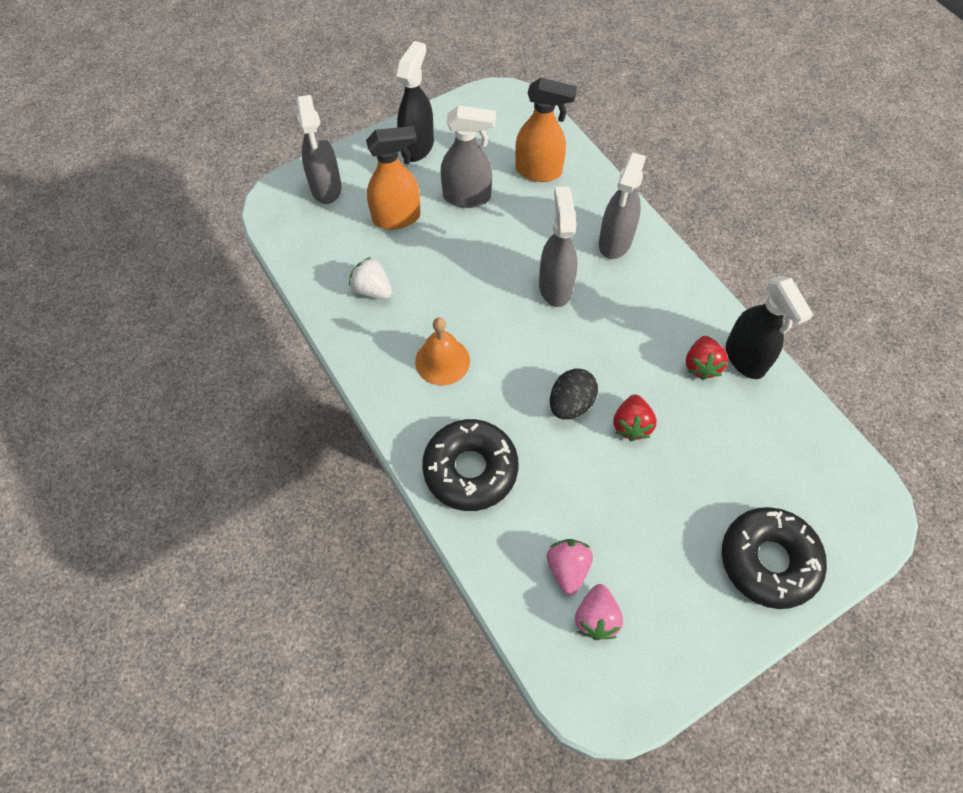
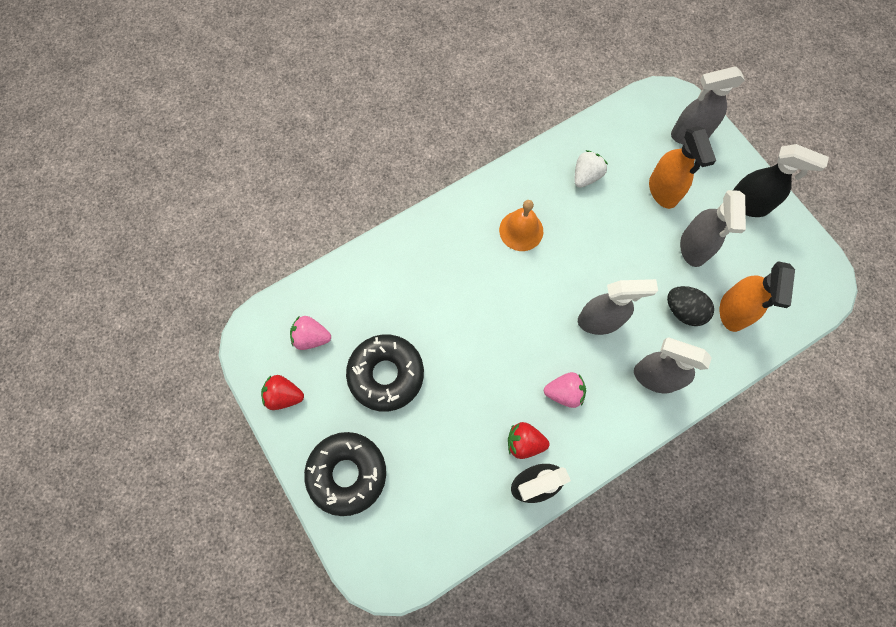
camera: 90 degrees right, 10 degrees up
(470, 469) = (427, 252): black donut -> black donut (386, 374)
(567, 568) = (348, 319): pink strawberry -> pink strawberry (564, 392)
(570, 404) = (484, 328): black egg -> black egg (683, 311)
(631, 425) = (465, 376): red strawberry -> red strawberry (284, 395)

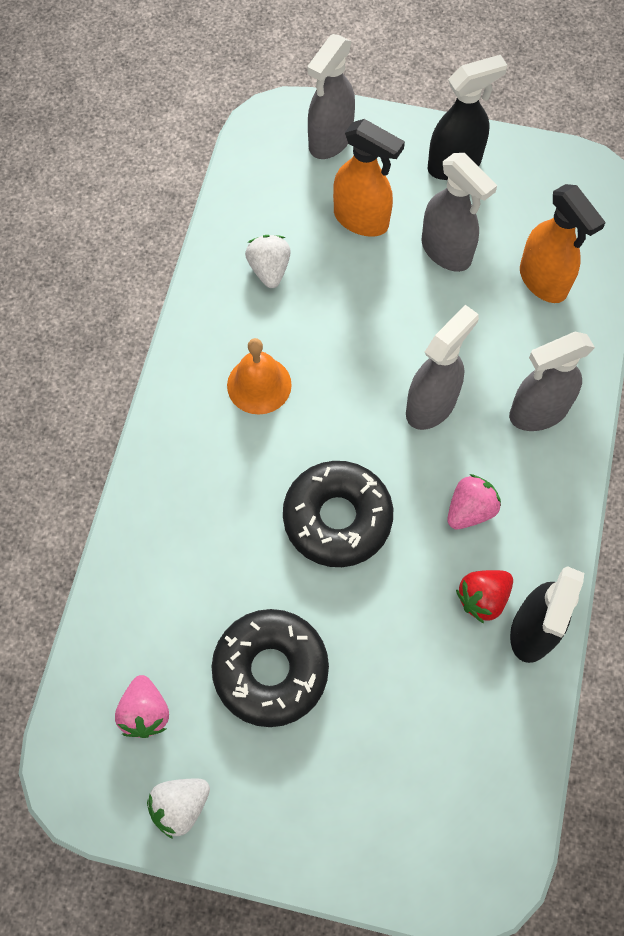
camera: 45 degrees left, 5 degrees down
(284, 395) = (180, 806): red strawberry -> white strawberry
(311, 337) = (145, 712): pink strawberry -> pink strawberry turned 60 degrees counterclockwise
(347, 474) = (338, 817): black donut -> black donut (337, 518)
(683, 311) = (499, 322): black egg -> none

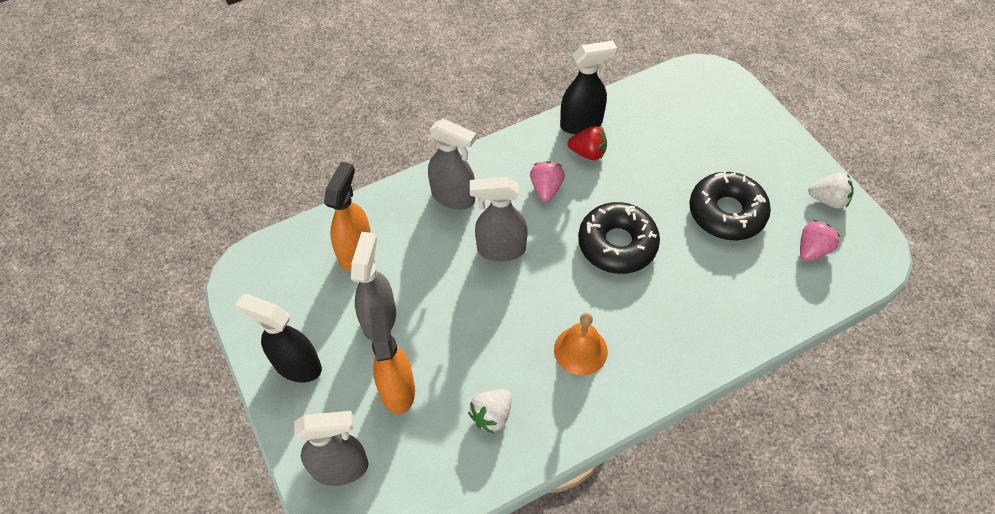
camera: 130 degrees left, 10 degrees down
(470, 510) = (546, 189): pink strawberry -> pink strawberry turned 90 degrees clockwise

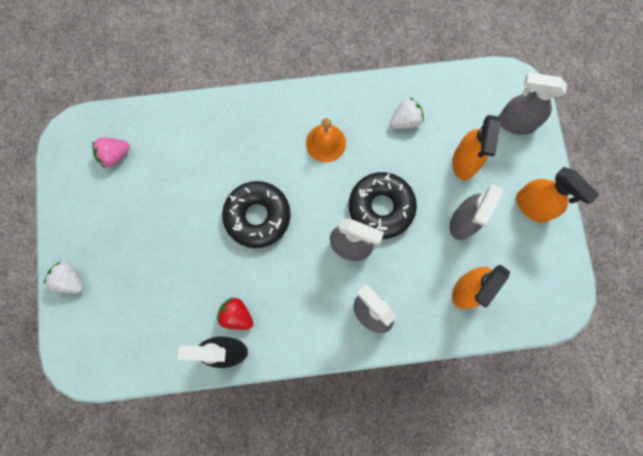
camera: 160 degrees left, 20 degrees up
(297, 365) = (533, 206): black spray bottle -> orange spray bottle
(546, 189) = (289, 291): pink strawberry -> none
(726, 212) = (157, 211): black donut -> black donut (381, 207)
(828, 200) = (71, 192): white strawberry -> white strawberry (70, 280)

